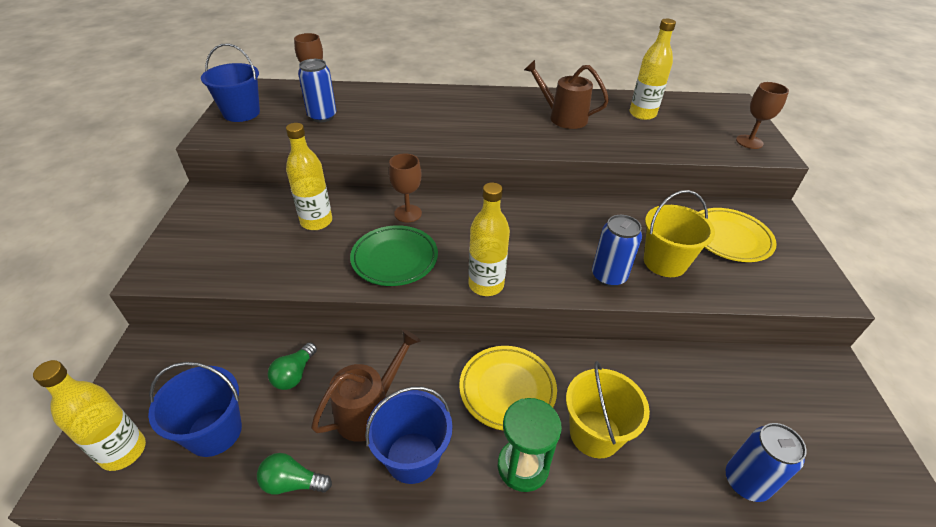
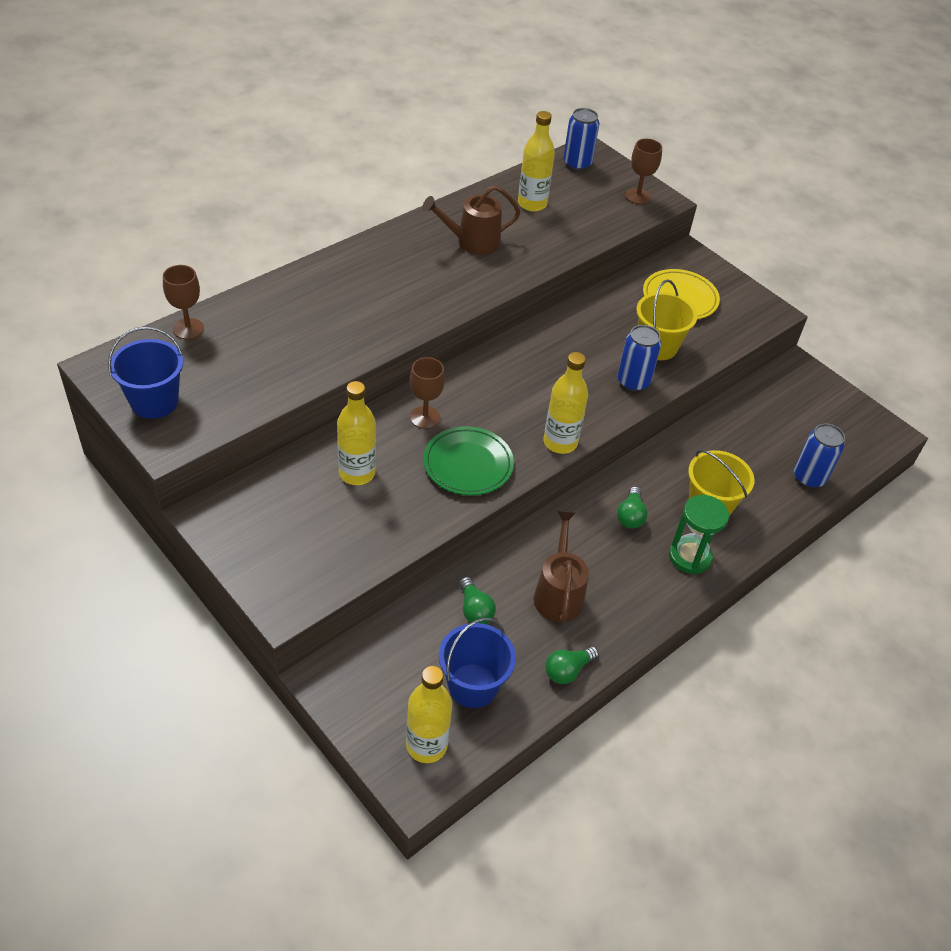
camera: 45 degrees left, 5 degrees up
(322, 116) = (248, 359): blue can -> blue can (577, 163)
(412, 457) = (621, 600): blue bucket -> none
(507, 390) = (630, 516): yellow plate -> green light bulb

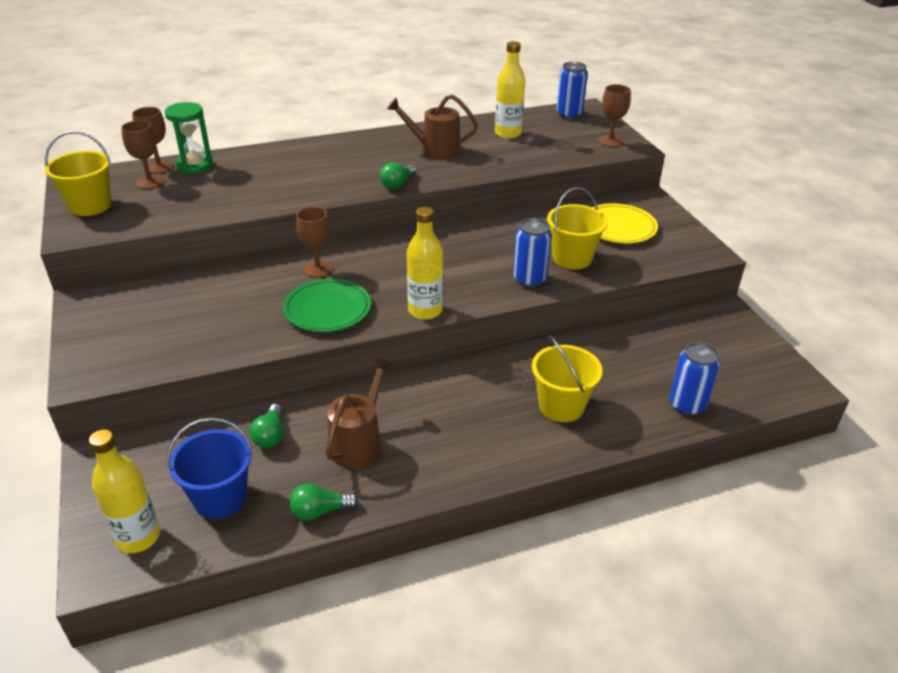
camera: 25 degrees right, 10 degrees down
(154, 402) = (90, 206): blue bucket -> yellow bucket
(195, 353) = (149, 182): none -> brown goblet
(357, 473) = (227, 296): yellow bottle -> none
(630, 516) = (474, 395): green light bulb -> green light bulb (397, 184)
(689, 556) = (513, 444): green hourglass -> green hourglass (195, 165)

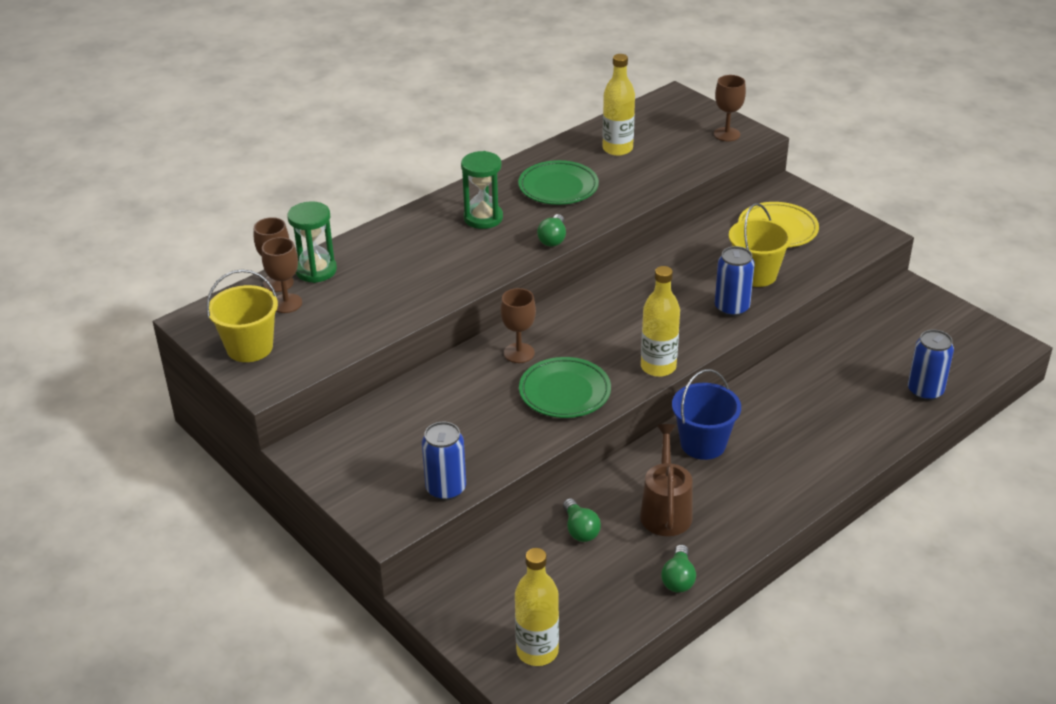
camera: 20 degrees left, 0 degrees up
(220, 498) = (581, 597): blue bucket -> blue bucket (703, 444)
(320, 511) = (678, 579): green light bulb -> green light bulb turned 45 degrees counterclockwise
(356, 158) = (483, 218): none -> green hourglass
(435, 149) = (558, 187): brown watering can -> green plate
(561, 406) = (820, 424): yellow bucket -> none
(569, 114) = (662, 109): blue can -> blue can (446, 489)

